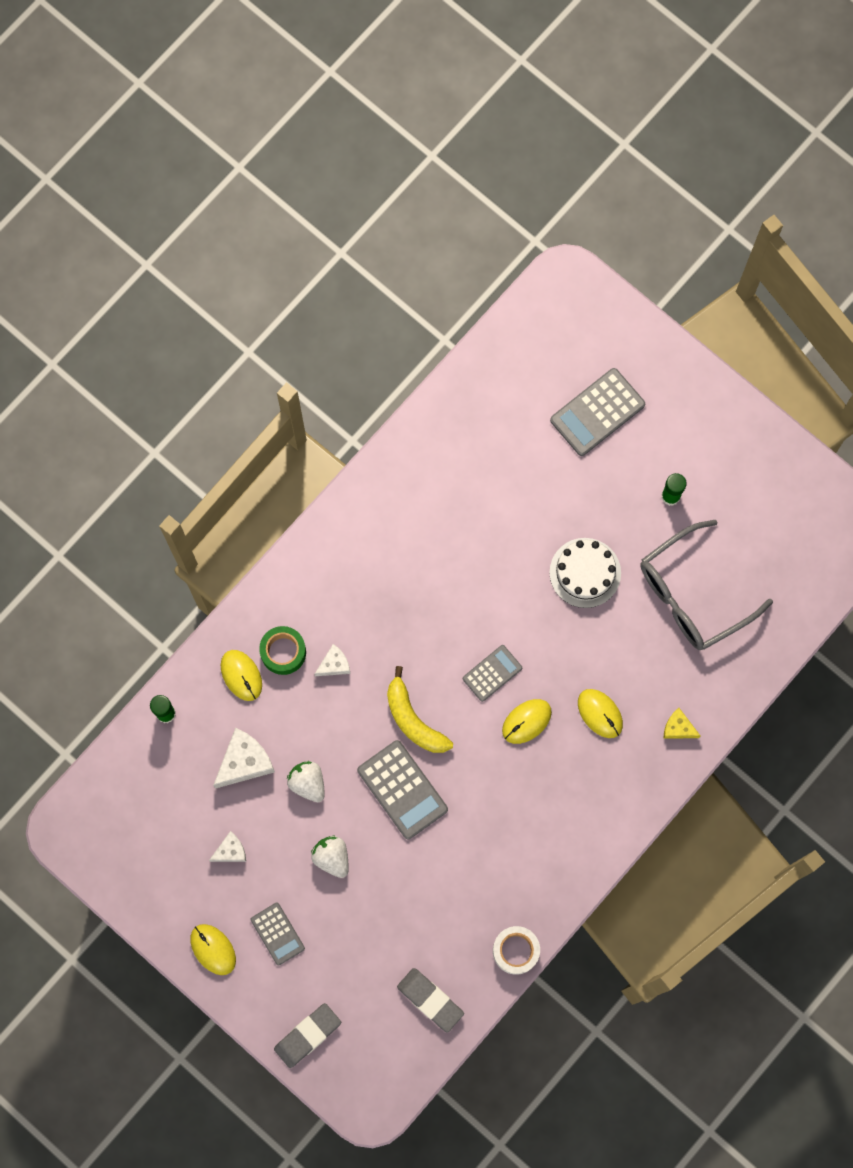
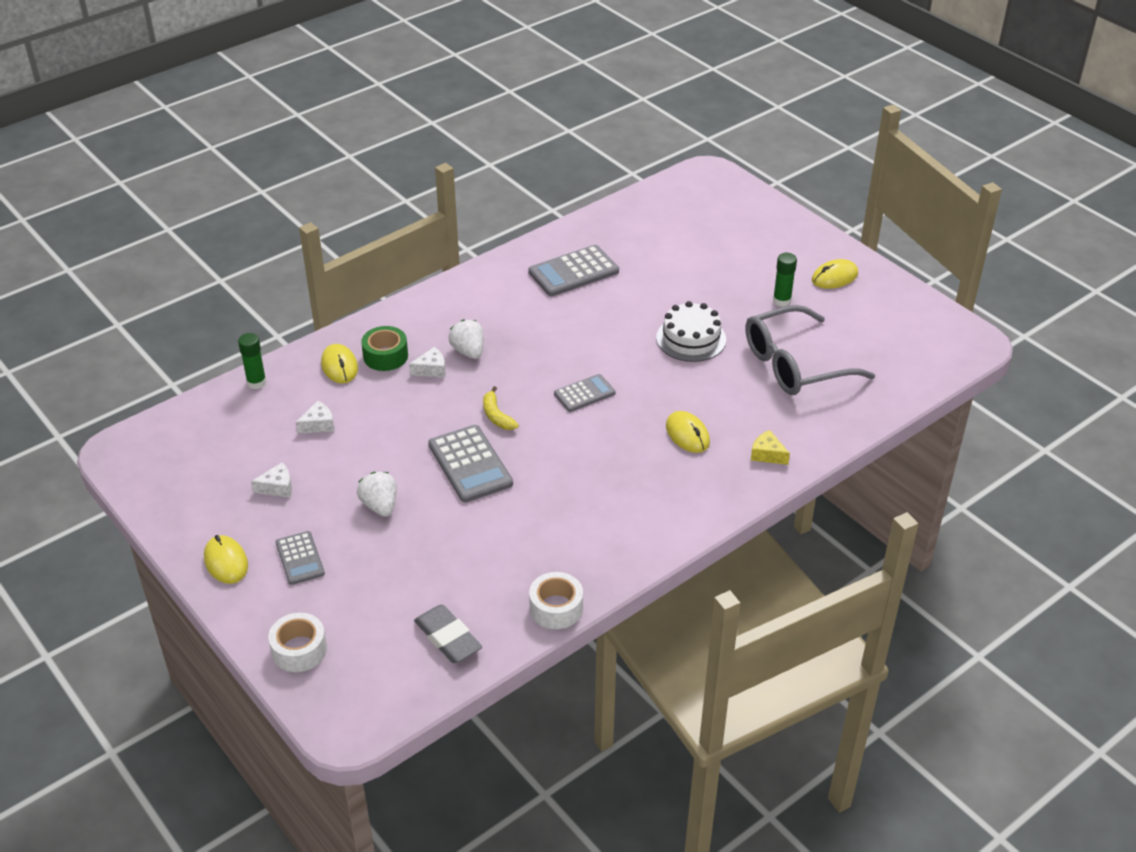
camera: 10 degrees right, 35 degrees down
(244, 762) = (318, 424): white cheese -> white cheese, size x0.58
(307, 1035) = (299, 650): grey eraser -> white tape
(308, 783) = (375, 447): white strawberry -> white strawberry (468, 351)
(413, 719) = (497, 416): yellow banana -> yellow banana, size x0.63
(526, 721) = (611, 431): yellow mouse -> yellow mouse (834, 277)
(597, 412) = (721, 245): grey calculator -> grey calculator (573, 272)

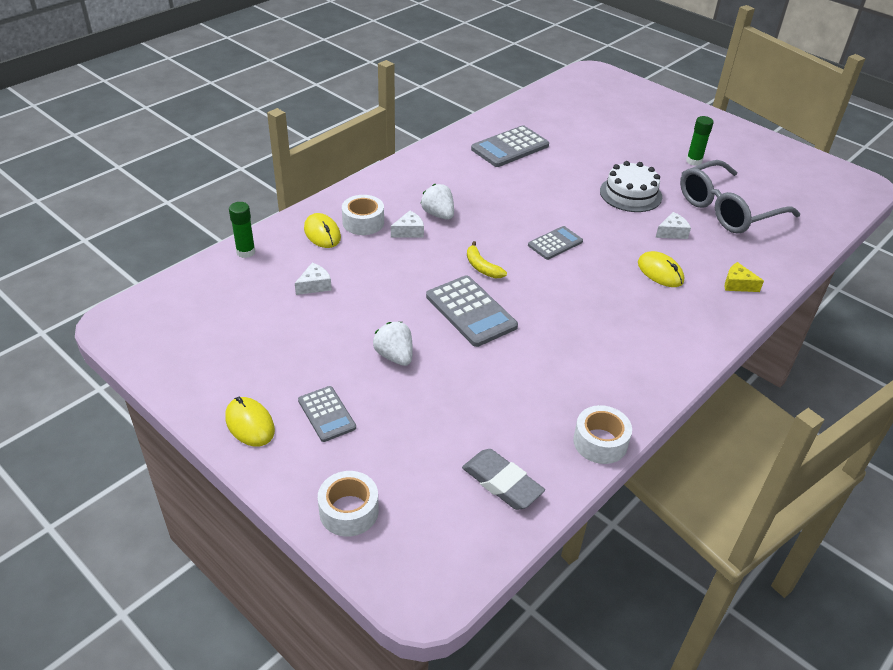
camera: 10 degrees left, 0 degrees up
(277, 487) = (287, 346): white cheese -> white cheese (672, 232)
(385, 356) = (363, 222): green tape -> white tape
(834, 277) = (728, 142): yellow mouse -> none

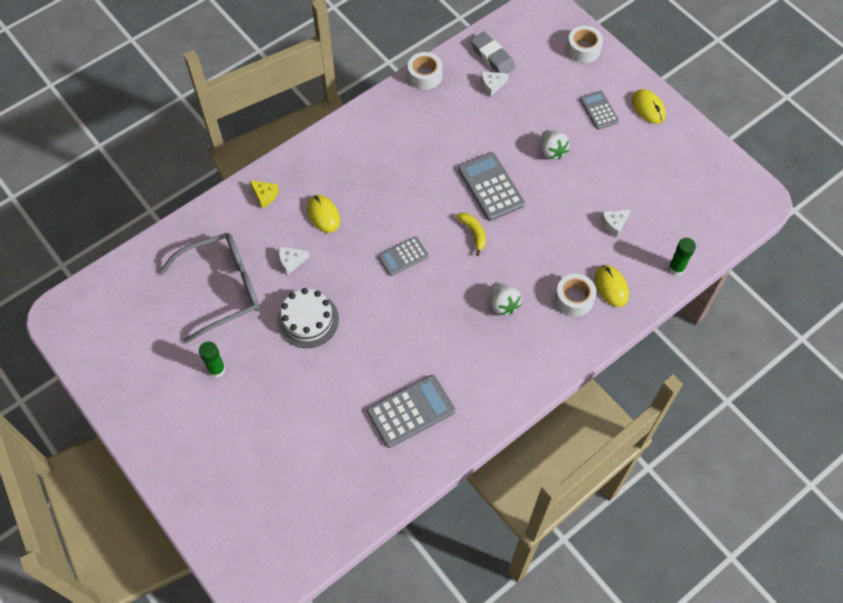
camera: 170 degrees left, 20 degrees up
(409, 231) = (532, 283): white cheese -> white cheese (492, 86)

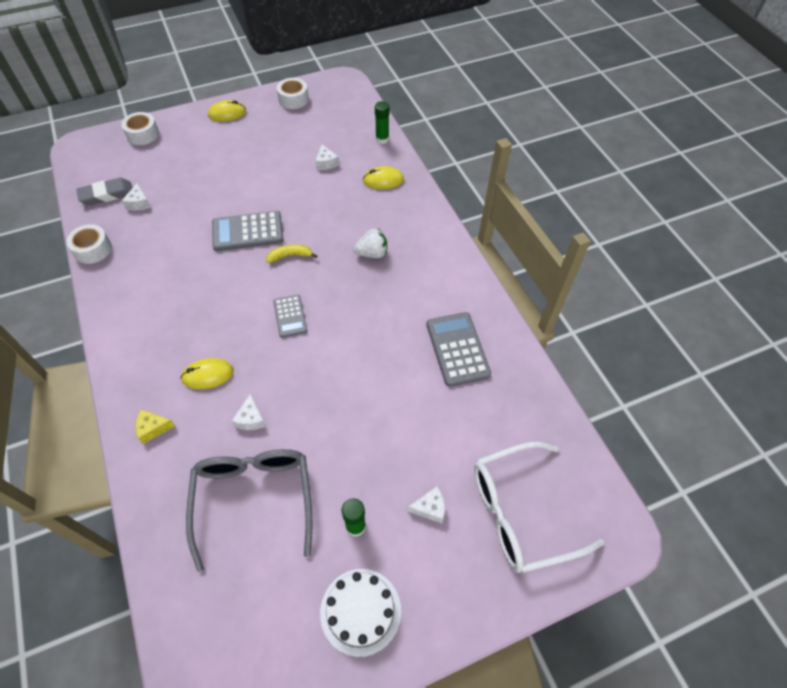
camera: 75 degrees left, 5 degrees down
(244, 423) = (430, 508): none -> white cheese
(257, 498) = (520, 512): none -> white glasses
(265, 196) = (153, 428): yellow cheese -> yellow cheese turned 150 degrees counterclockwise
(307, 320) = (327, 417): white cake -> white cake (360, 611)
(552, 151) = (234, 181): white strawberry -> none
(574, 299) = (385, 205): white tape -> white tape (293, 99)
(599, 110) = (211, 142): grey calculator -> none

